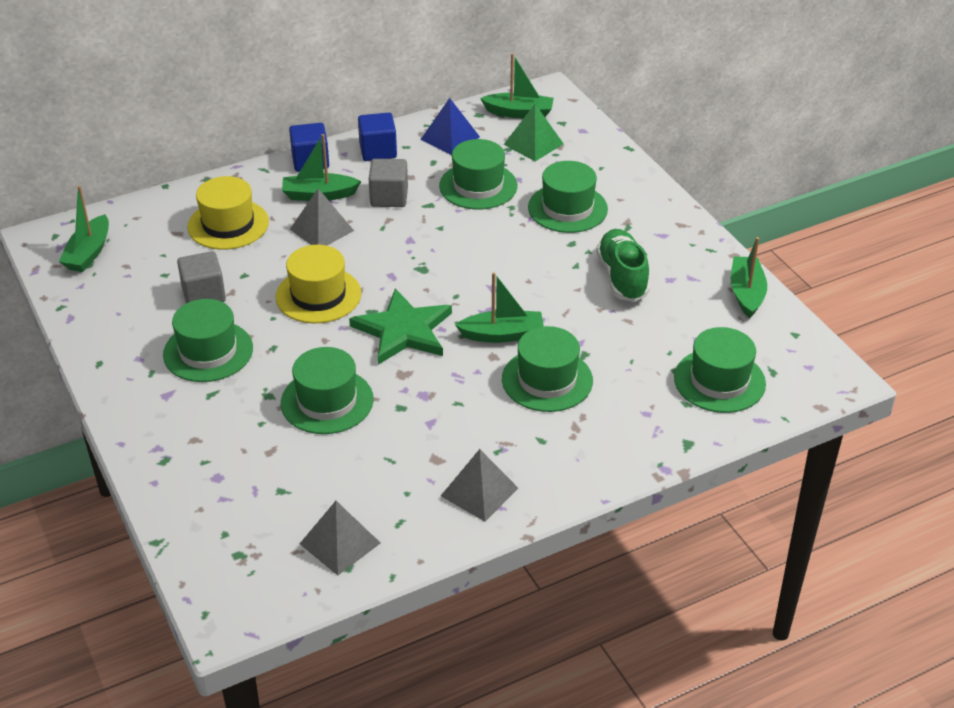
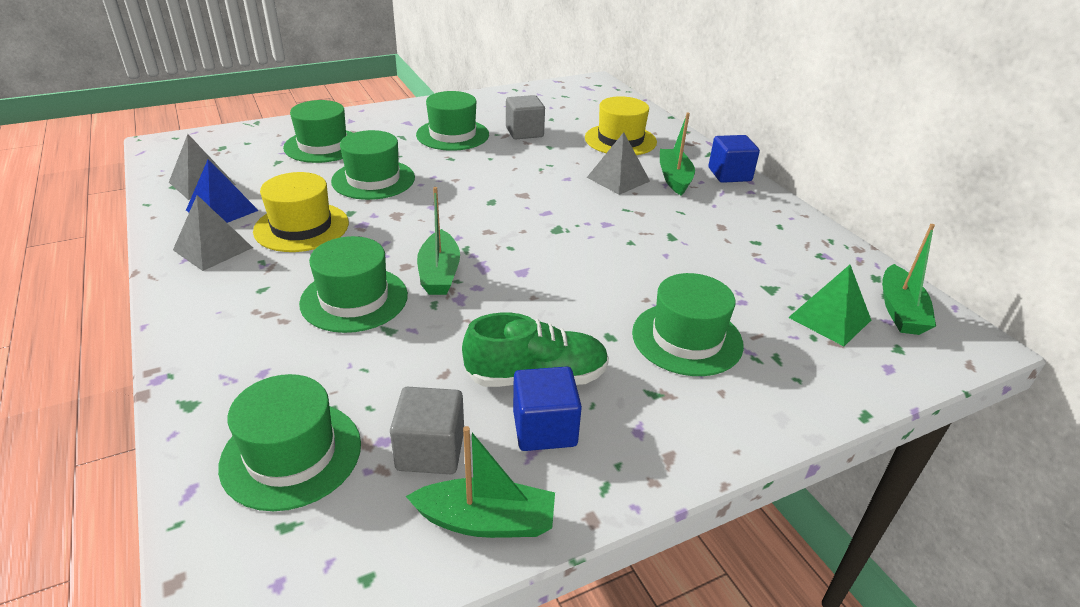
camera: 90 degrees right, 5 degrees down
(89, 253) = (578, 95): green boat -> none
(318, 295) = (518, 177): yellow hat -> yellow hat (301, 227)
(378, 151) = (763, 209): blue cube -> blue cube (544, 428)
(389, 197) = (679, 214): grey cube -> grey cube (430, 450)
(403, 330) = (459, 216): green star -> none
(450, 138) = (811, 254): blue pyramid -> blue pyramid (222, 210)
(478, 186) = (717, 270): green hat -> green hat (323, 146)

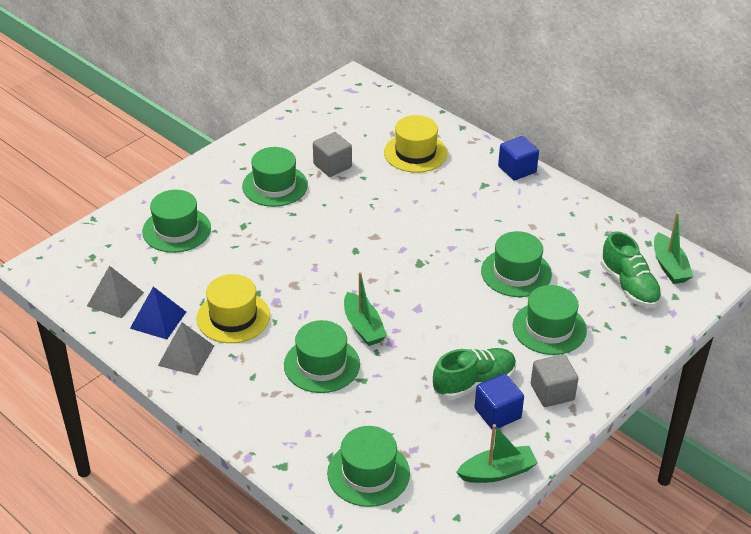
camera: 20 degrees left, 5 degrees up
(373, 179) = (249, 255): green hat -> green hat (516, 273)
(430, 450) = (443, 446): grey cube -> grey cube (552, 392)
(618, 179) = (436, 199): grey pyramid -> none
(674, 178) = (478, 186): green boat -> none
(829, 318) = (629, 286): green pyramid -> green shoe

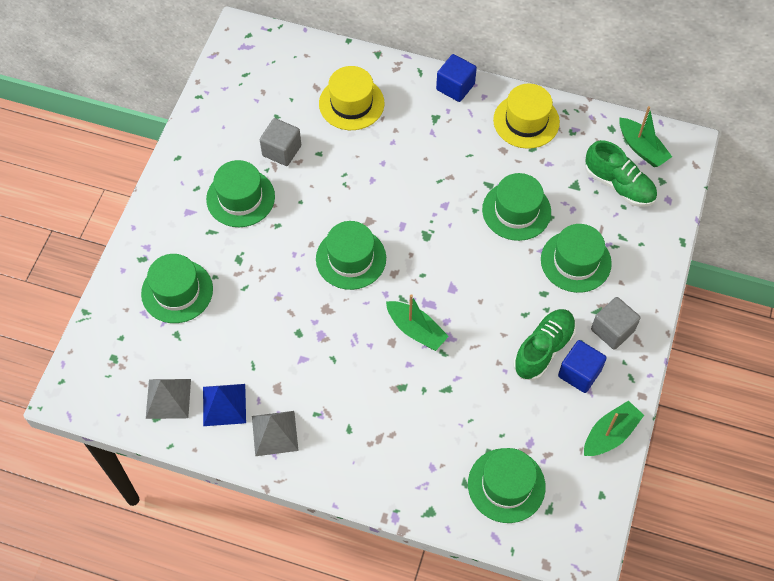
camera: 25 degrees left, 20 degrees up
(233, 317) = (292, 370): yellow hat -> yellow hat (526, 121)
(322, 364) = (402, 388): green hat -> green hat (351, 258)

